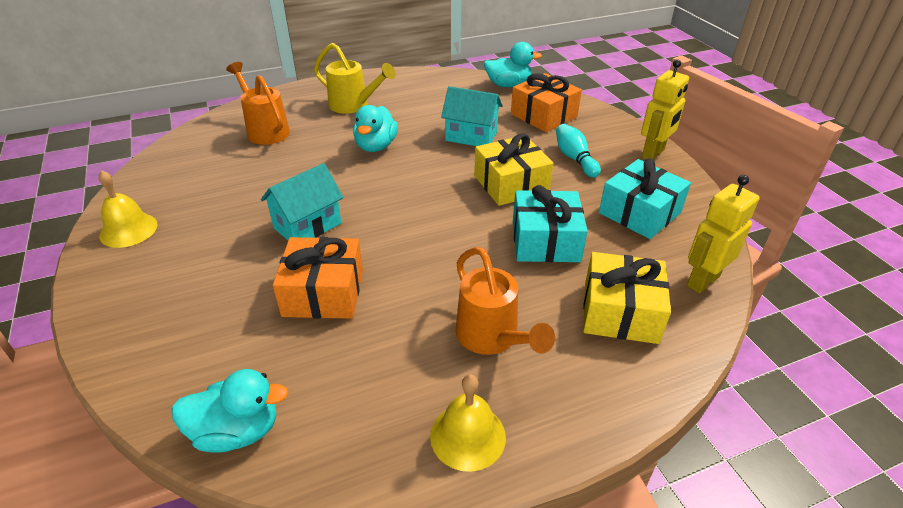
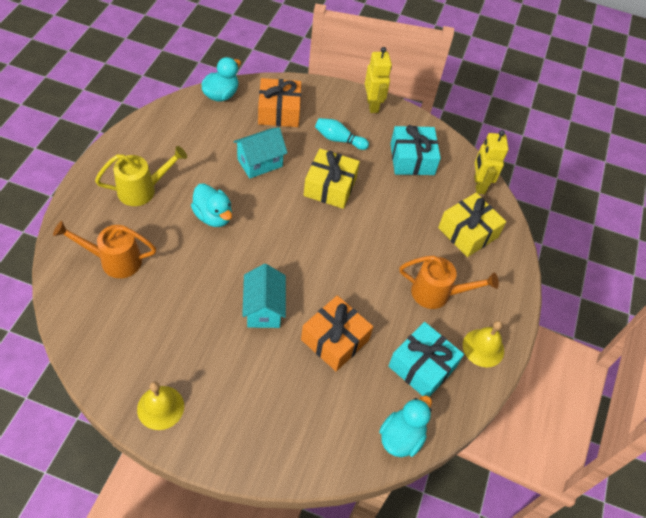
camera: 55 degrees left, 15 degrees up
(545, 241) = (393, 215): turquoise gift -> turquoise gift (422, 366)

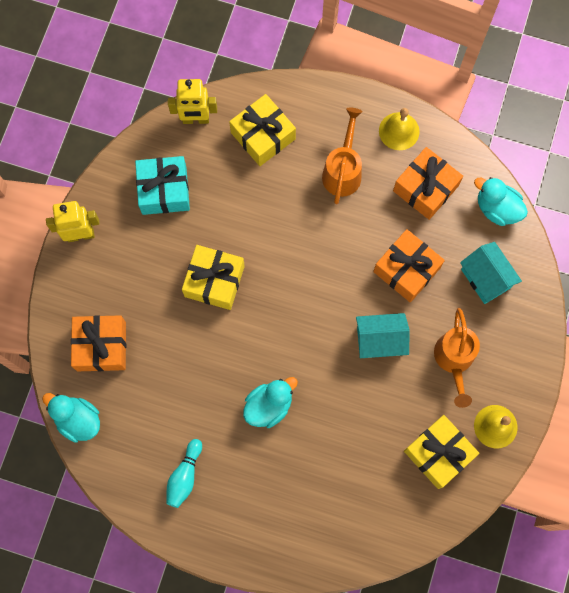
camera: 85 degrees left, 20 degrees up
(115, 260) = (338, 502): orange watering can -> orange watering can (454, 359)
(142, 190) = (240, 490): yellow watering can -> none
(143, 349) = (438, 453): none -> yellow gift
(260, 163) = (186, 362): turquoise house -> turquoise house (485, 278)
(339, 139) = (141, 273): turquoise bowling pin -> turquoise bowling pin (185, 476)
(422, 366) = (425, 188): turquoise gift -> orange gift

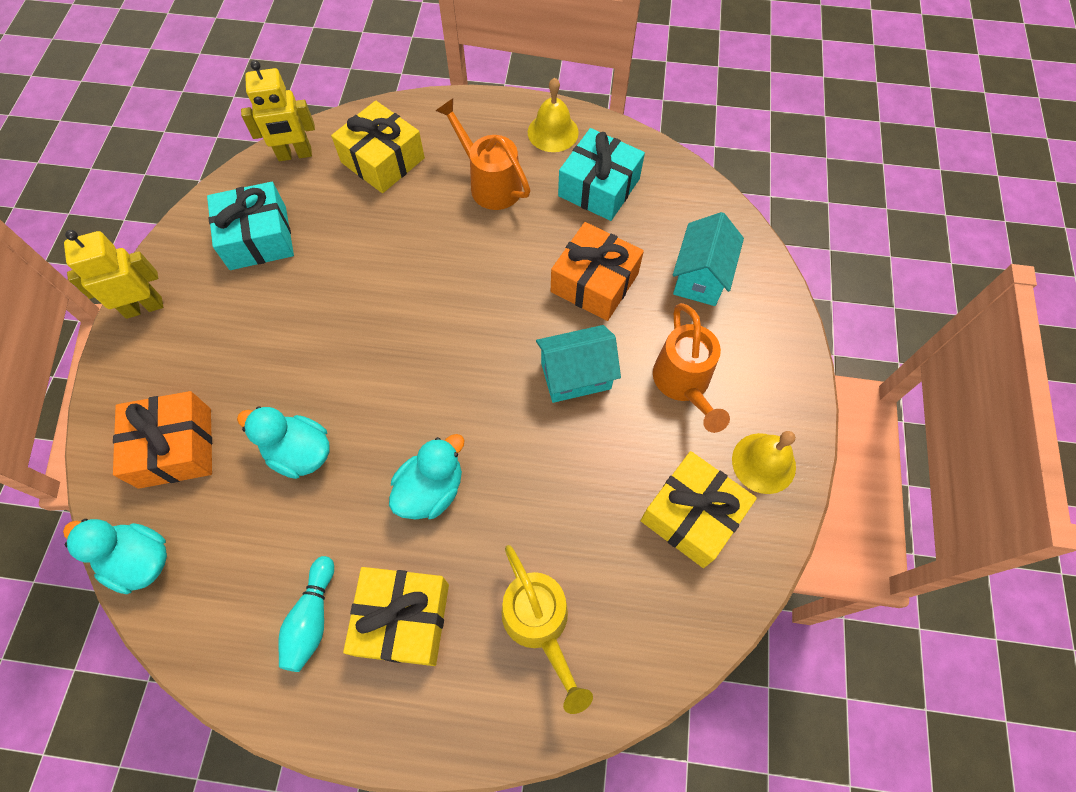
camera: 10 degrees left, 10 degrees down
(214, 281) = (335, 336): yellow gift -> yellow gift (403, 619)
(326, 505) = (539, 624): none -> yellow watering can
(343, 171) = (490, 184): orange watering can -> orange watering can turned 45 degrees counterclockwise
(425, 188) = (599, 187): orange gift -> turquoise gift
(485, 278) = (700, 277): turquoise house -> turquoise house turned 60 degrees clockwise
(497, 208) = (694, 196): turquoise duck -> turquoise duck (299, 452)

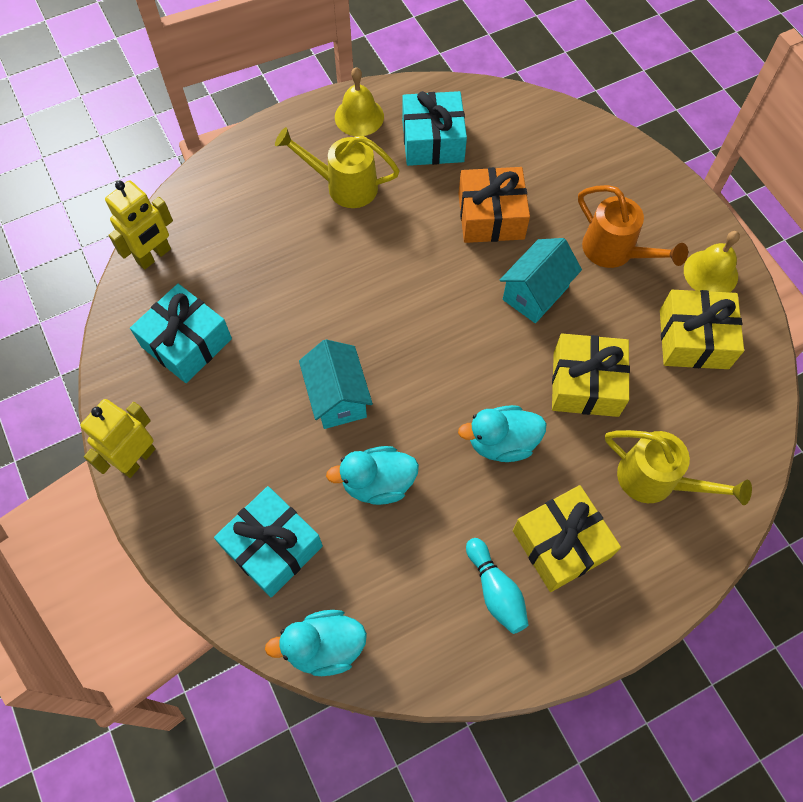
camera: 35 degrees left, 0 degrees up
(175, 447) = (272, 547): orange gift -> turquoise gift
(383, 160) = (237, 217): yellow gift -> yellow gift (585, 384)
(431, 490) = (502, 442): turquoise duck -> turquoise duck turned 105 degrees counterclockwise
(490, 184) = (344, 186): orange watering can -> yellow watering can
(700, 277) = (563, 167): turquoise house -> turquoise house (338, 397)

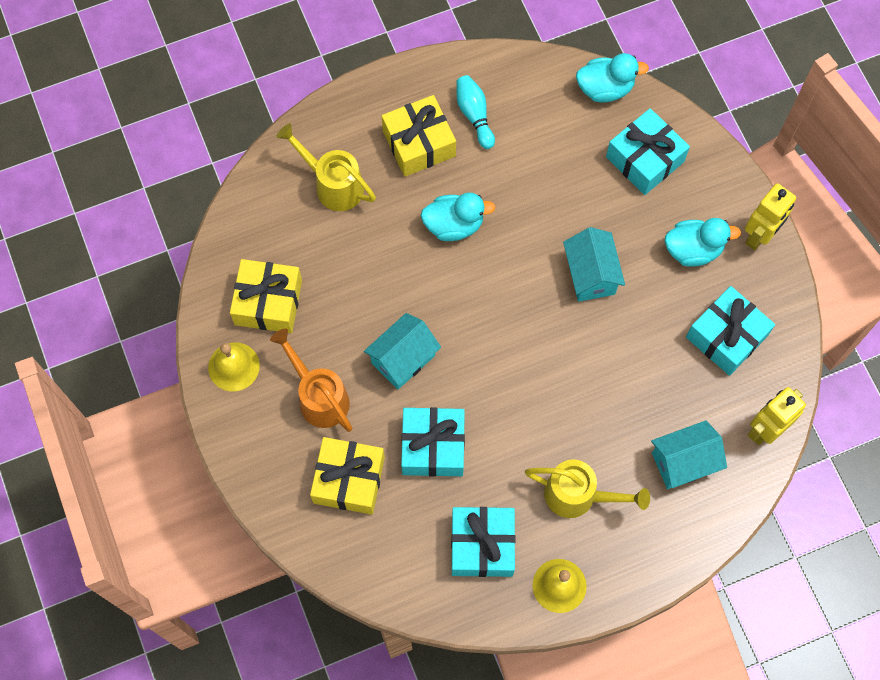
camera: 175 degrees left, 5 degrees up
(240, 221) = (683, 462): none -> turquoise house
(378, 483) = (559, 200): turquoise duck -> turquoise duck (693, 250)
(491, 216) = (433, 446): orange gift -> turquoise gift
(585, 384) = (374, 269): yellow gift -> yellow gift (349, 480)

